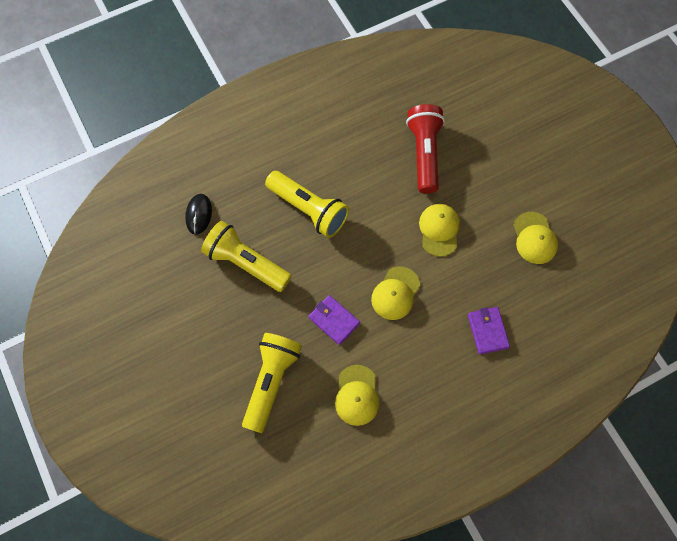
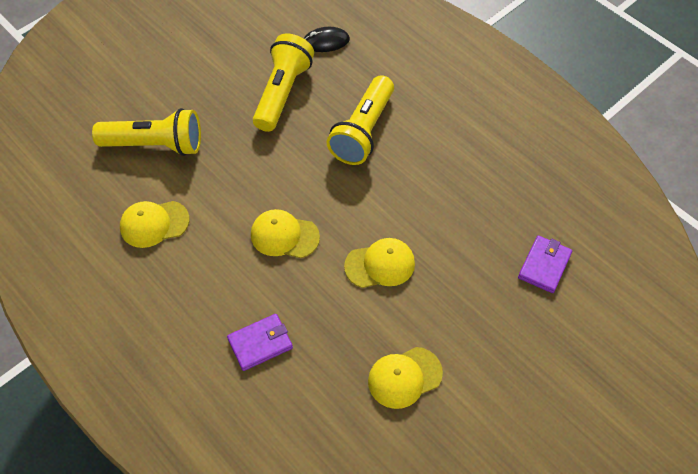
camera: 75 degrees right, 10 degrees down
(334, 320) = (236, 184): purple wallet -> purple wallet (544, 266)
(424, 154) = (479, 229): red flashlight -> none

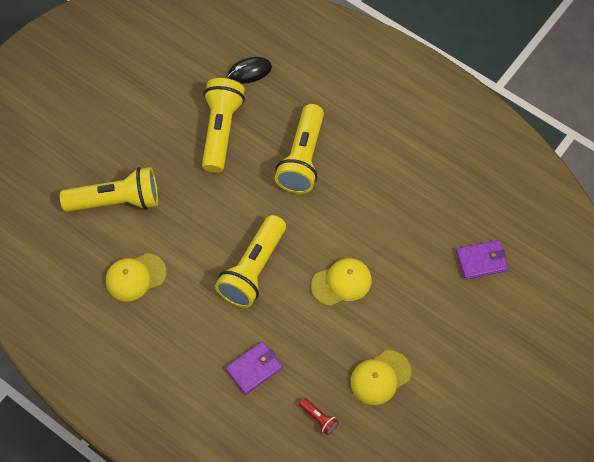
camera: 10 degrees left, 5 degrees up
(284, 236) = (253, 269): yellow cap -> yellow flashlight
(323, 413) = (319, 418): none -> red flashlight
(544, 266) = (481, 261): purple wallet -> purple wallet turned 60 degrees clockwise

